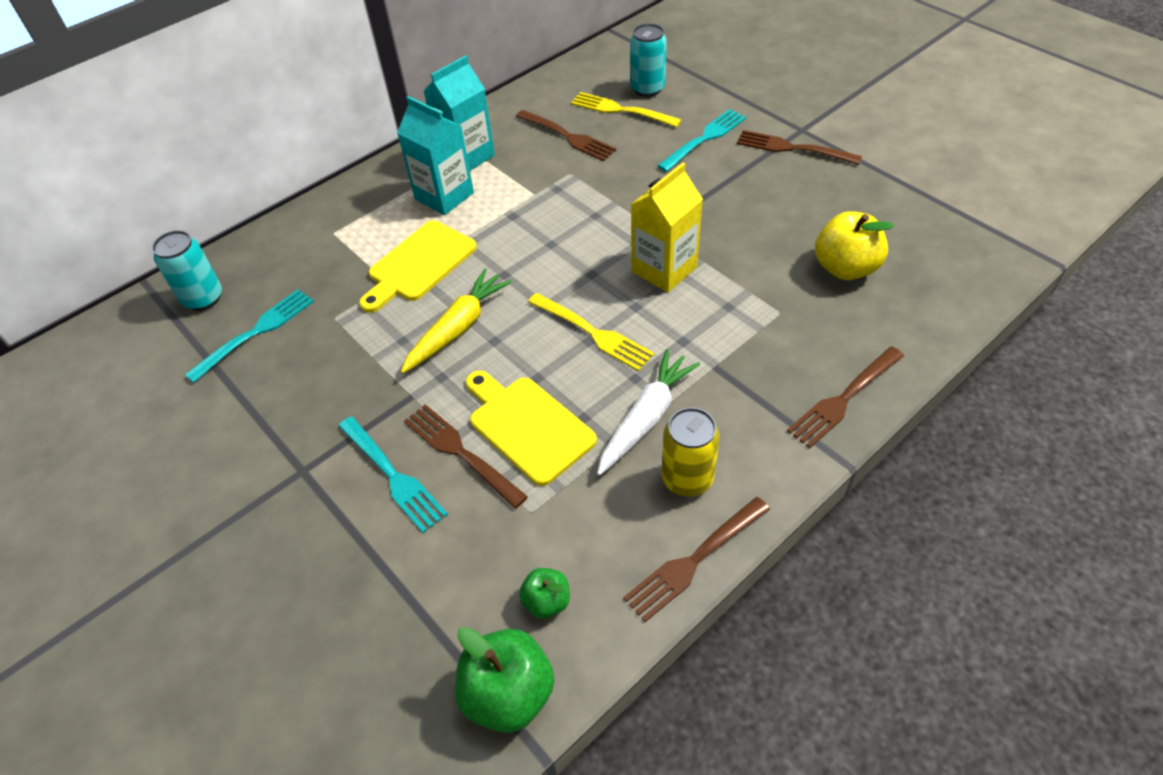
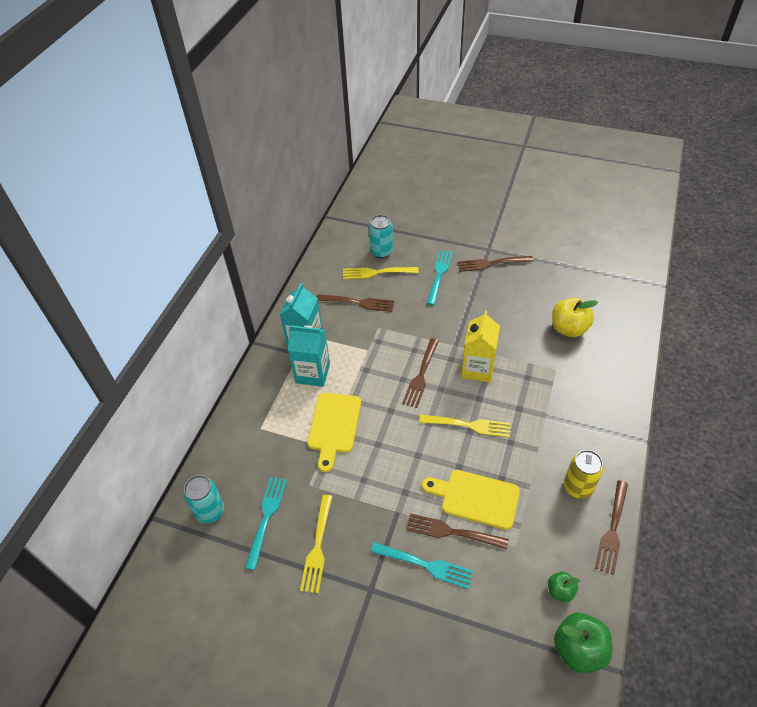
camera: 30 degrees left, 0 degrees up
(284, 391) = (317, 547): none -> yellow fork
(458, 328) = (390, 457): yellow carrot -> none
(646, 418) = (533, 463): white carrot -> none
(844, 399) = (619, 406): brown fork -> brown fork (421, 375)

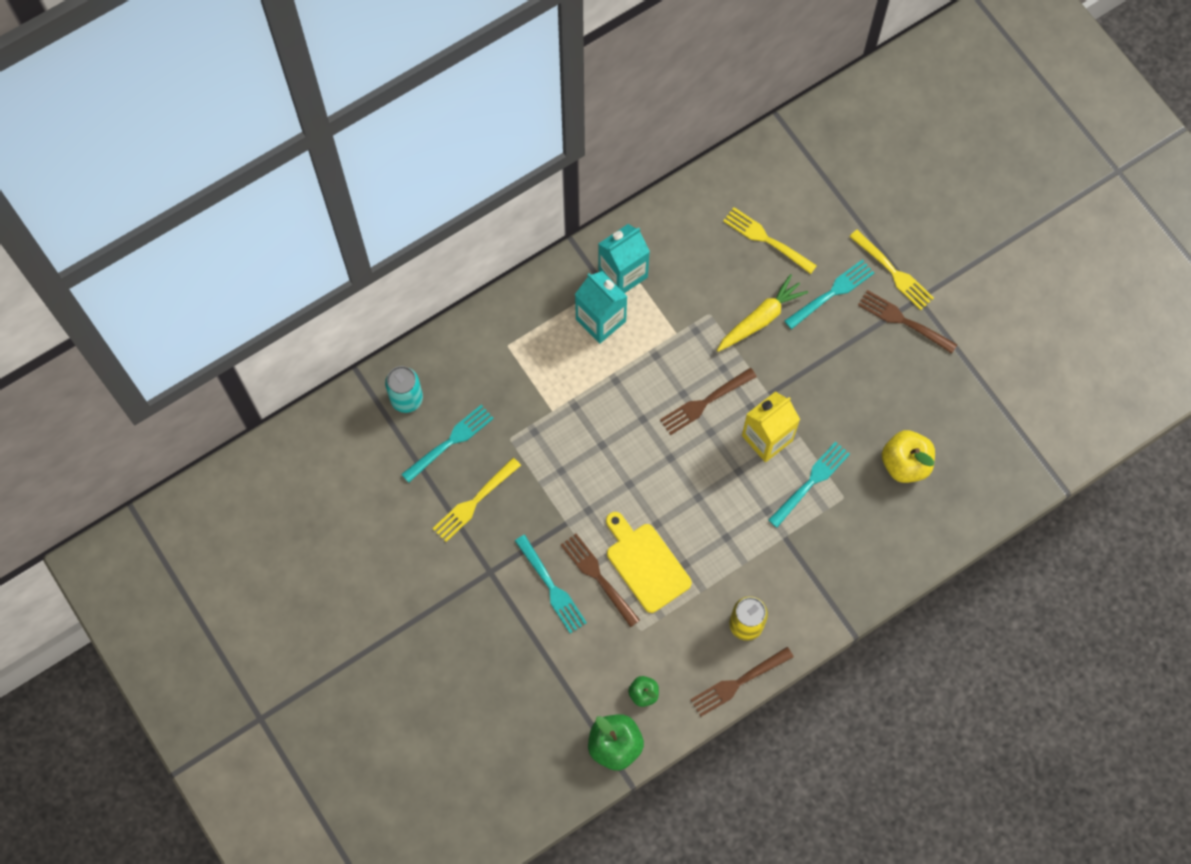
camera: 35 degrees right, 20 degrees up
(334, 426) = (576, 395): yellow cutting board -> none
(358, 303) = (714, 265): brown fork -> none
(381, 252) = (795, 214): turquoise can -> none
(411, 311) = (760, 319): none -> yellow carrot
(468, 425) = (703, 490): yellow fork -> yellow fork (893, 272)
(528, 374) = (811, 482): none -> turquoise fork

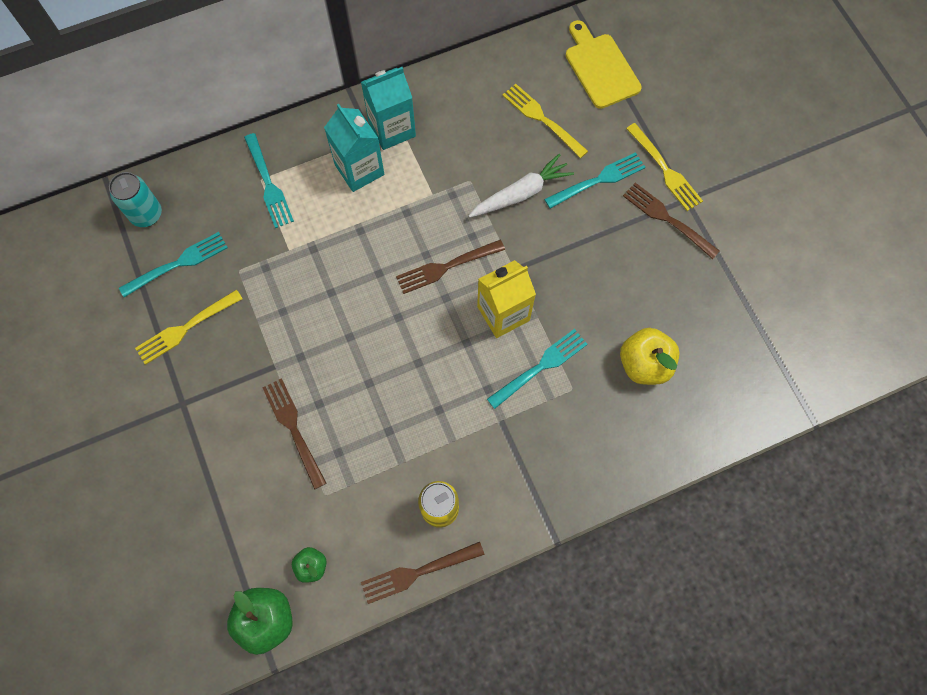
camera: 10 degrees right, 0 degrees up
(551, 587) = (242, 431): turquoise fork -> turquoise fork (268, 184)
(645, 564) = (347, 423): yellow cutting board -> yellow cutting board (600, 68)
(760, 319) = (521, 193): yellow carrot -> white carrot

